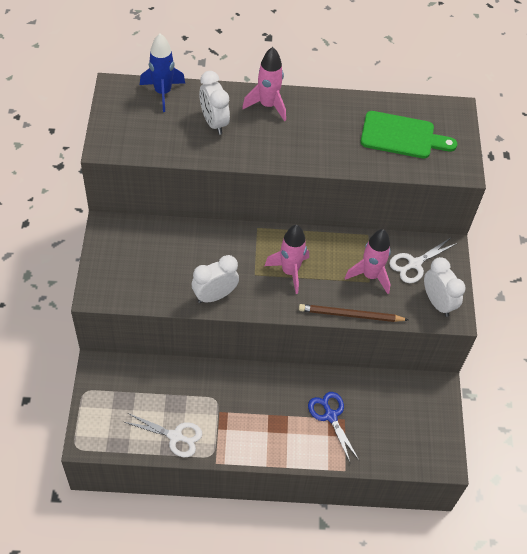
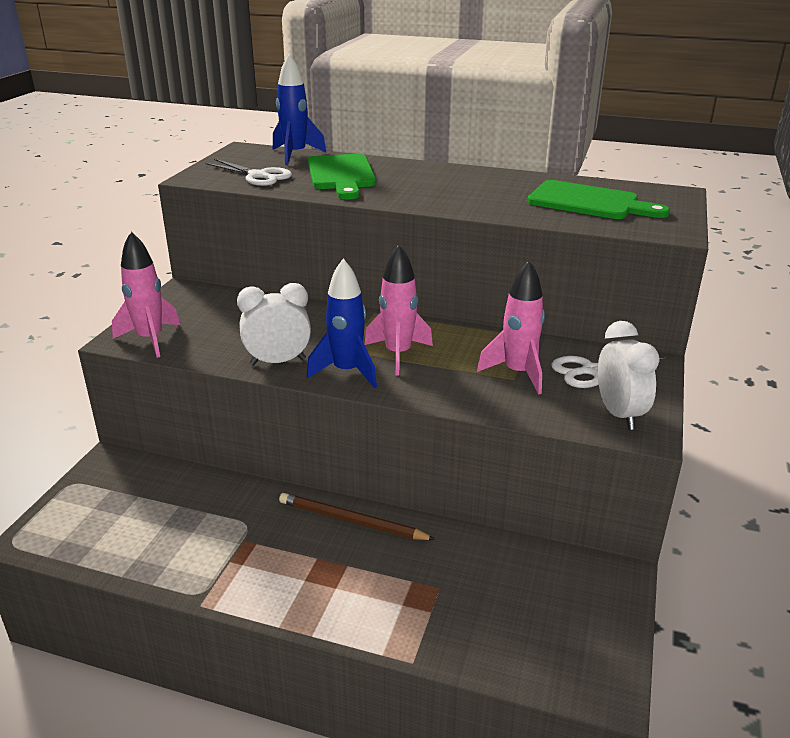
camera: 20 degrees right, 25 degrees down
(175, 436) = (160, 558): white scissors -> white scissors (258, 176)
(214, 122) = (341, 175): white clock -> green cutting board
(263, 296) = (347, 371): none -> blue rocket
(268, 105) = (417, 171): pink rocket -> pink rocket (150, 339)
(330, 416) = (417, 579): blue scissors -> none
(351, 315) = (470, 407): brown pencil -> brown pencil (352, 521)

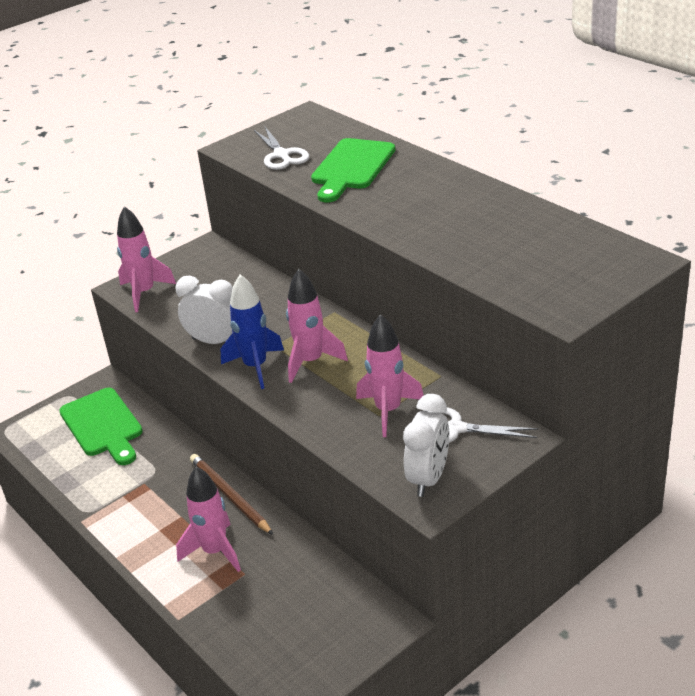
camera: 35 degrees right, 5 degrees up
(295, 155) = (341, 131): blue rocket -> none
(387, 578) = (215, 551): none -> pink rocket
(589, 202) = (535, 254): green cutting board -> green cutting board (103, 425)

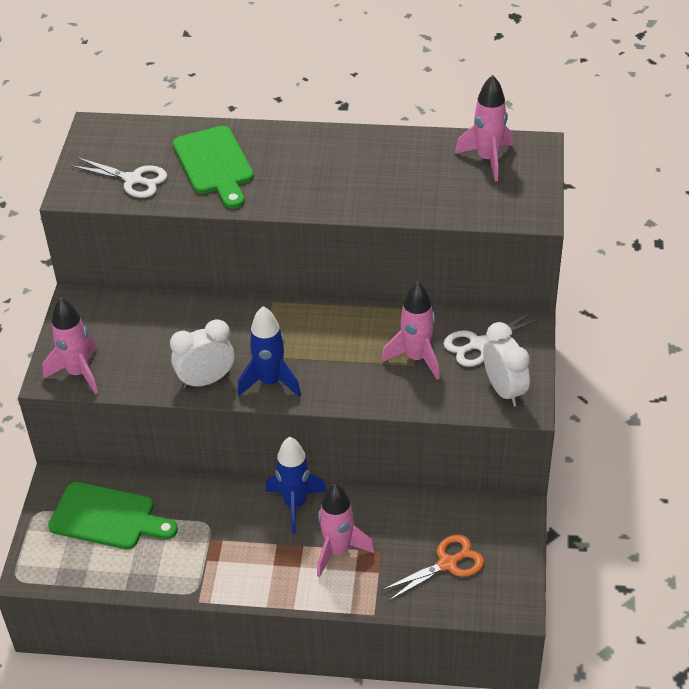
camera: 45 degrees left, 10 degrees up
(230, 496) = (295, 504): brown pencil -> blue rocket
(281, 621) = (447, 563): none -> orange scissors
(311, 362) = (309, 353): pink rocket -> pink rocket (487, 159)

